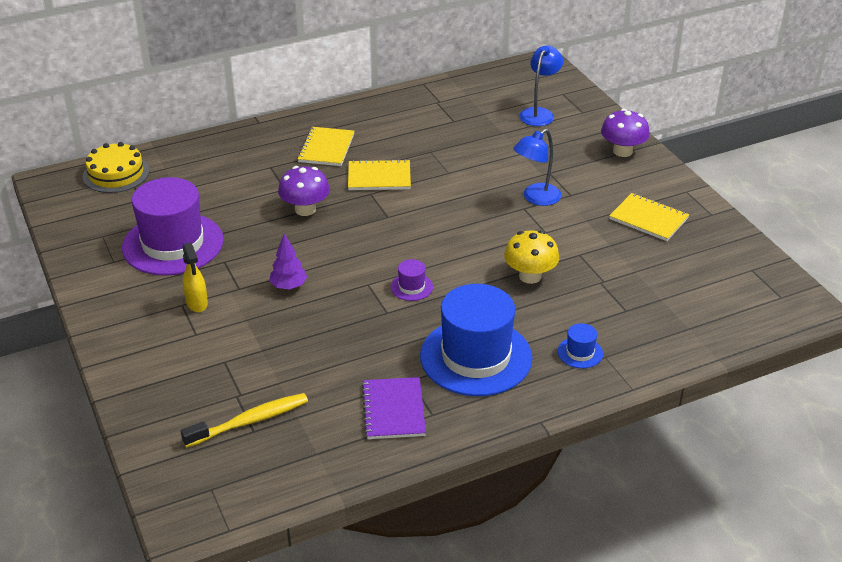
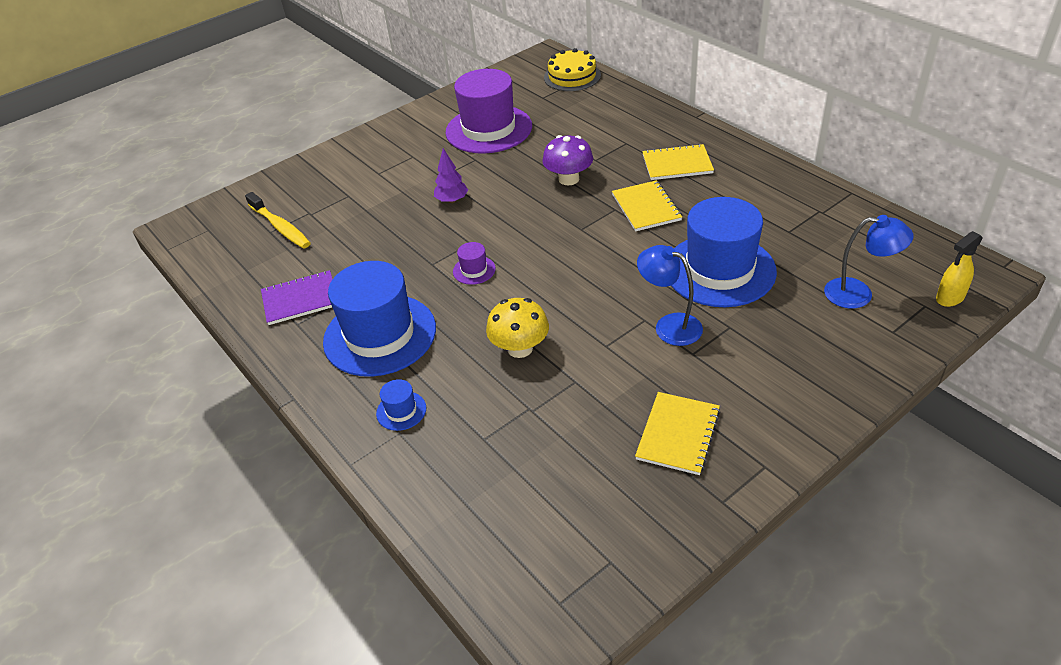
camera: 80 degrees right, 5 degrees up
(197, 303) = (415, 163): yellow spray bottle -> yellow spray bottle (949, 298)
(483, 161) = (719, 270): none -> blue hat
(622, 151) = (823, 386): purple mushroom -> none

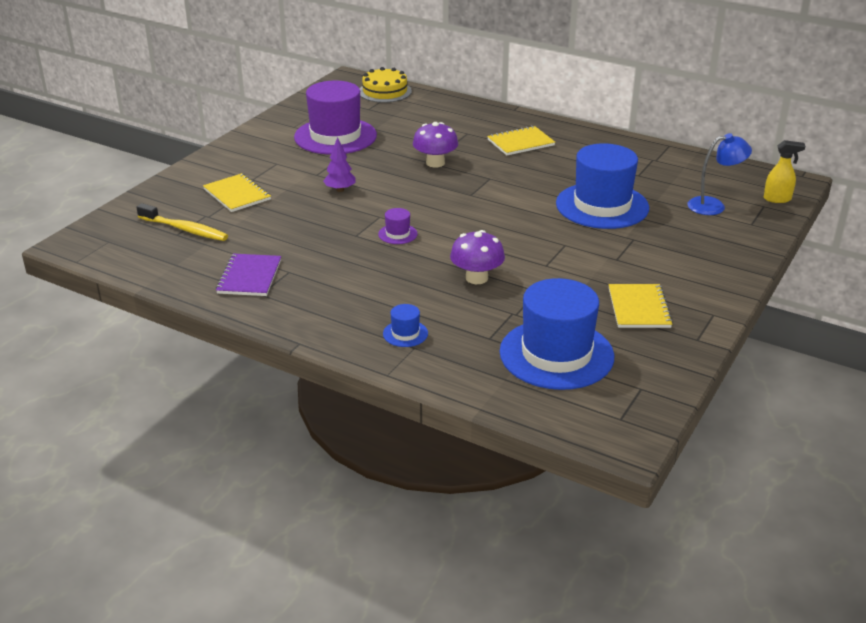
camera: 25 degrees left, 10 degrees down
(300, 299) = (249, 277): purple notebook -> purple notebook turned 45 degrees counterclockwise
(380, 335) = (346, 289): blue hat -> blue hat (556, 354)
(520, 348) = (476, 278): yellow mushroom -> purple mushroom
(646, 207) = (515, 174): yellow notebook -> yellow notebook (237, 194)
(669, 325) = (587, 245): blue lamp -> none
(949, 298) = (777, 199): yellow spray bottle -> yellow spray bottle turned 120 degrees counterclockwise

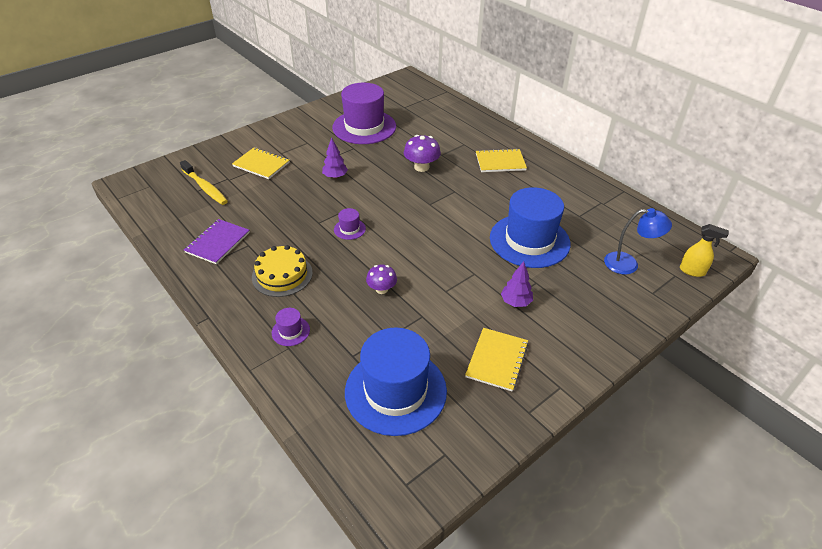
camera: 20 degrees right, 10 degrees up
(237, 194) = (261, 164): yellow notebook -> yellow notebook turned 45 degrees counterclockwise
(385, 91) = (426, 94): yellow cake -> yellow cake (282, 275)
(405, 333) = (290, 331): blue hat -> purple hat
(476, 278) = (382, 289): purple mushroom -> purple mushroom, size x0.67
(624, 259) = (515, 302): none -> purple tree

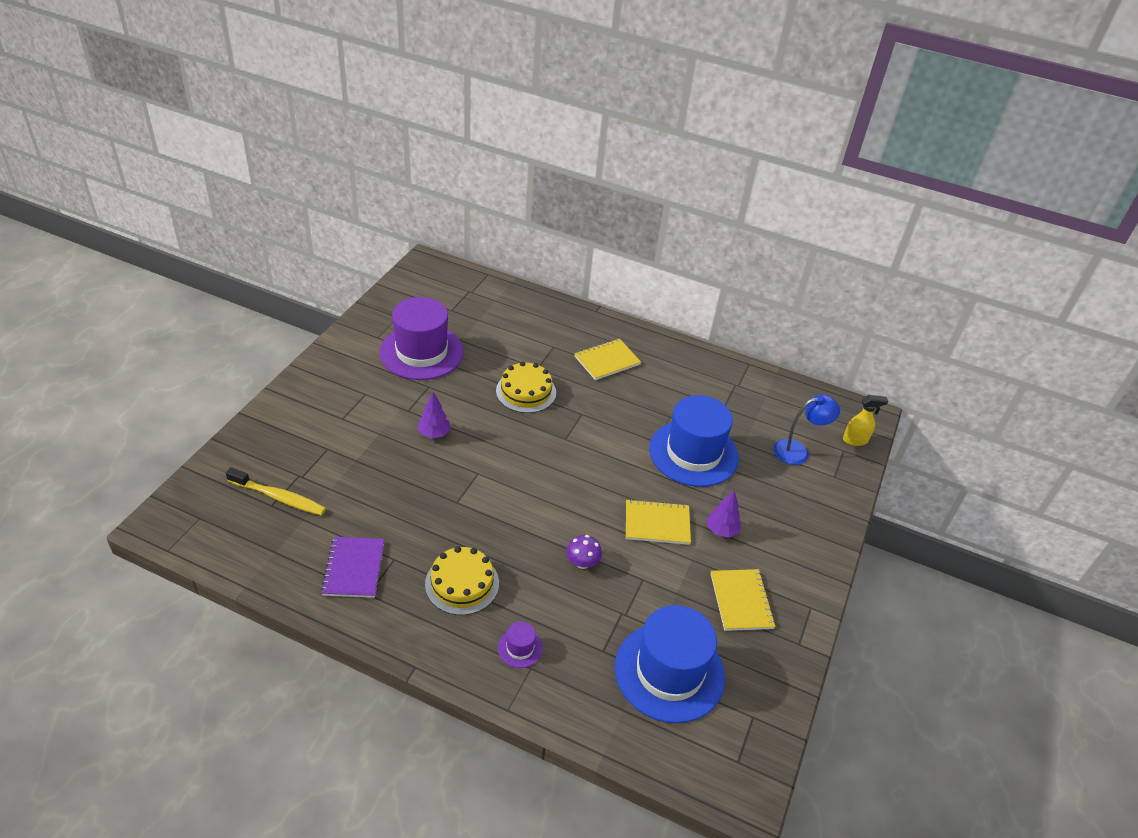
camera: 30 degrees left, 0 degrees up
(261, 164) = (328, 442): yellow notebook -> yellow notebook (657, 523)
(349, 229) = (498, 499): purple hat -> none
(421, 167) = (526, 391): purple mushroom -> yellow cake

